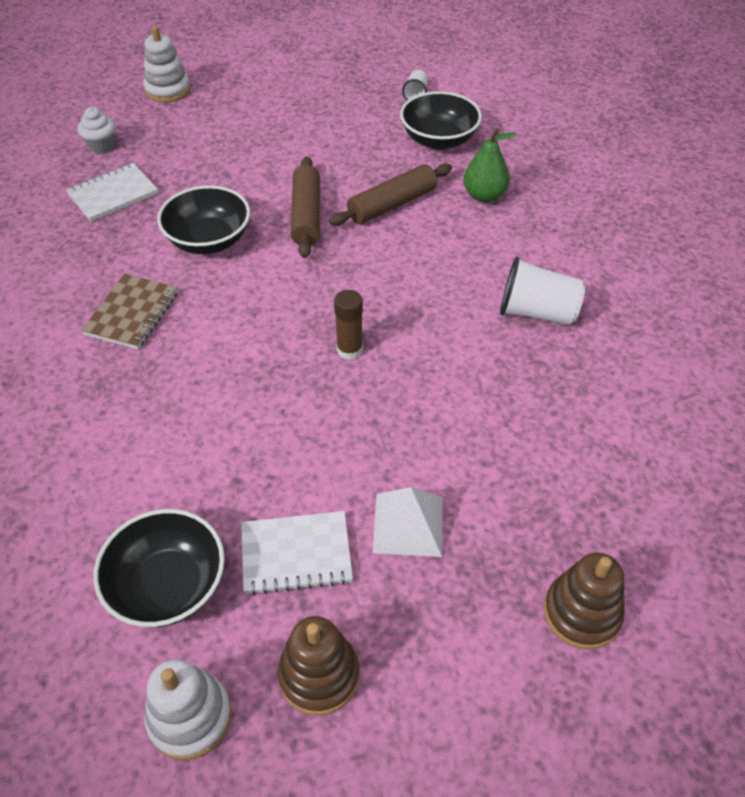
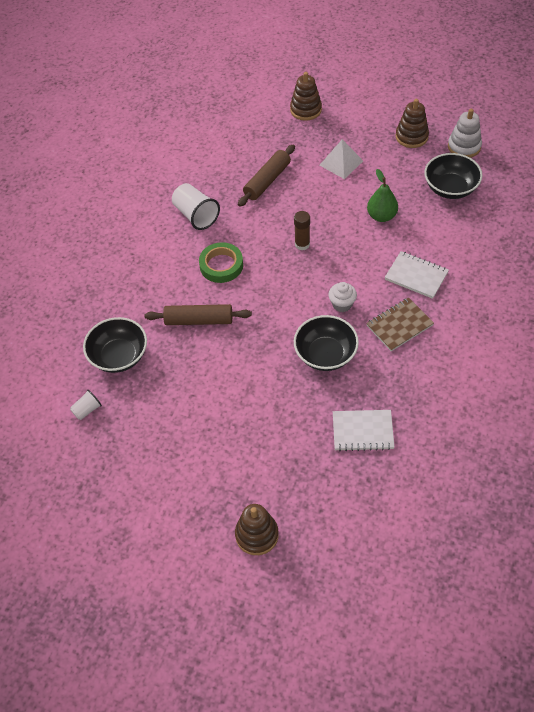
camera: 140 degrees left, 5 degrees up
(102, 146) = (345, 491): white cupcake -> white cupcake (342, 304)
(168, 90) = (257, 535): white stacking toy -> brown stacking toy
(296, 554) = (393, 174): white notebook -> white notebook (416, 276)
(307, 215) = (254, 341): brown rolling pin -> brown rolling pin (267, 181)
(431, 270) = (221, 265): none -> green tape
(484, 195) = (141, 296): green pear -> green pear (381, 216)

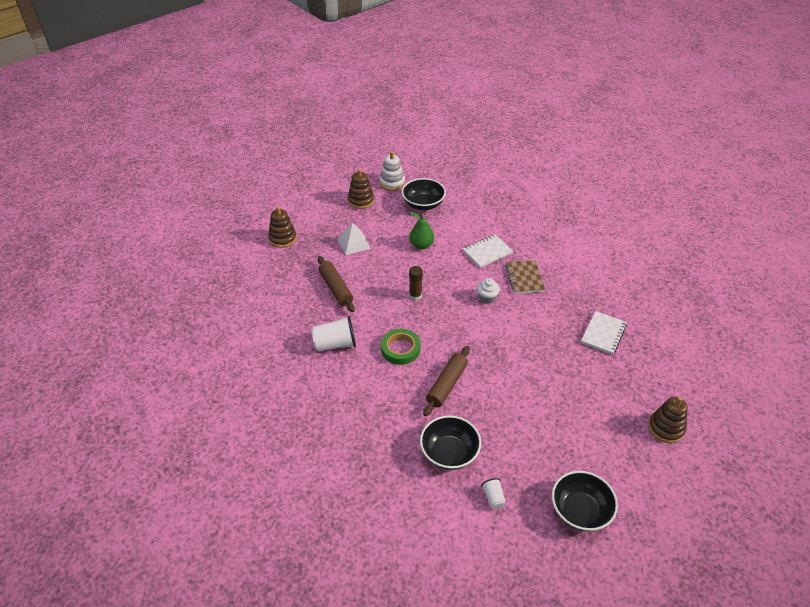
camera: 65 degrees left, 10 degrees down
(325, 354) = (526, 325): black bowl -> black bowl (580, 511)

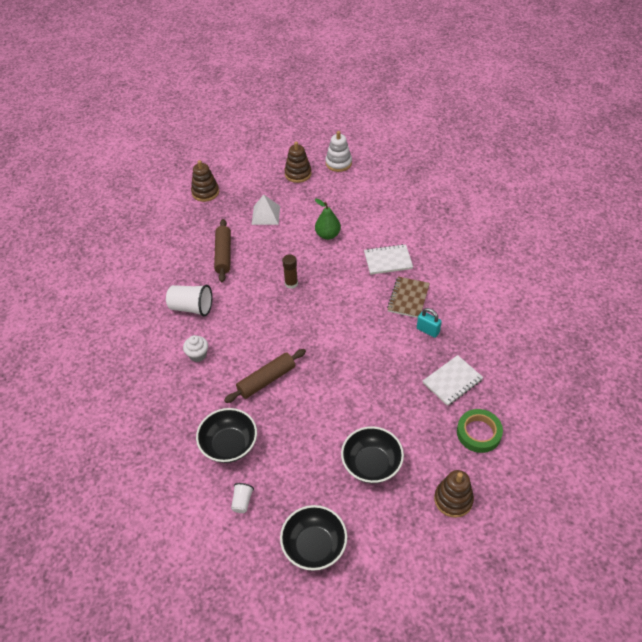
camera: 25 degrees right, 5 degrees up
(400, 349) = (246, 331): green tape -> green tape (478, 433)
(423, 204) = (355, 193): black bowl -> black bowl (371, 464)
(487, 298) = (358, 307): white cupcake -> white cupcake (198, 355)
(557, 299) = (428, 330): none -> turquoise padlock

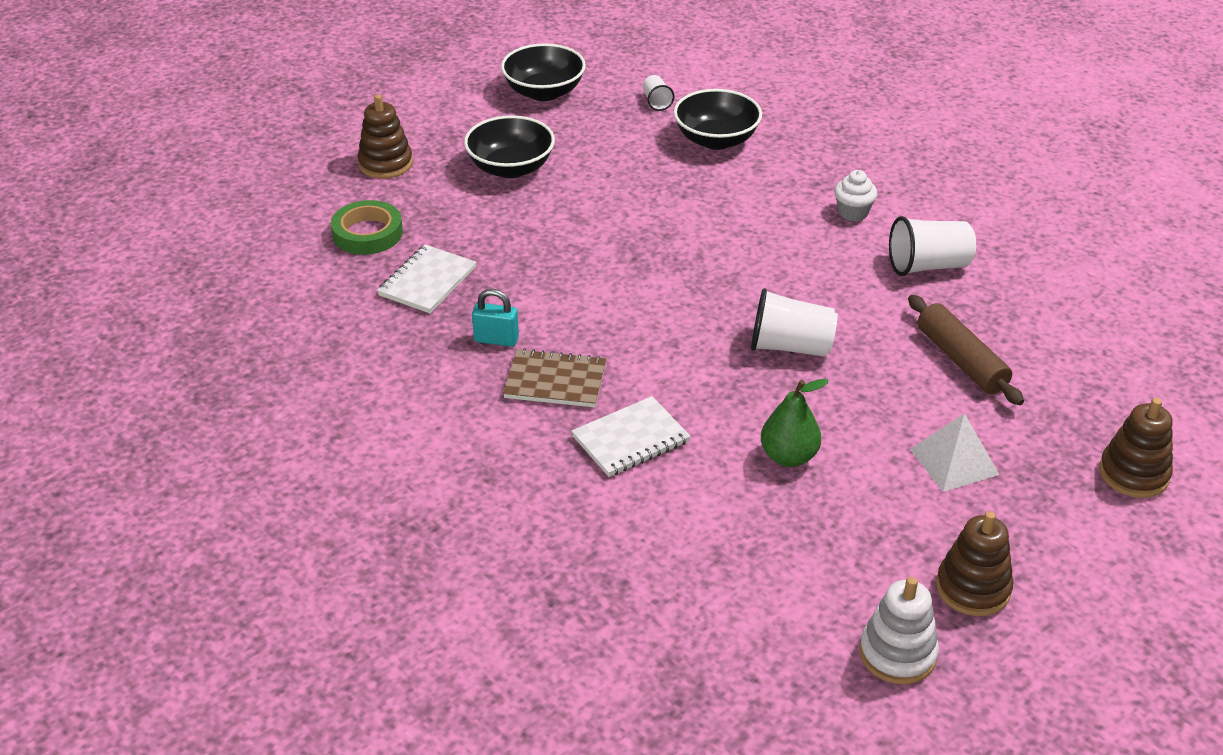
camera: 155 degrees right, 10 degrees down
(266, 380) = (722, 212): brown rolling pin -> none
(291, 283) = (790, 347): brown glue stick -> white cup
(408, 298) = (555, 381): brown notebook -> brown notebook turned 75 degrees counterclockwise

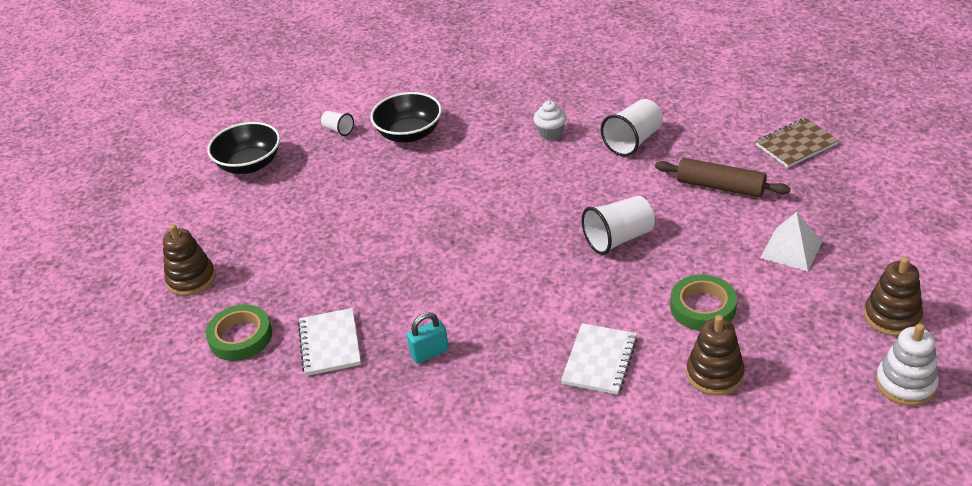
camera: 35 degrees left, 0 degrees up
(510, 168) = (291, 229): black bowl -> none
(555, 381) = (504, 355): brown notebook -> brown notebook (796, 145)
(789, 456) = (703, 307): green pear -> green tape
(1133, 474) = (883, 196): brown stacking toy -> brown stacking toy (714, 374)

